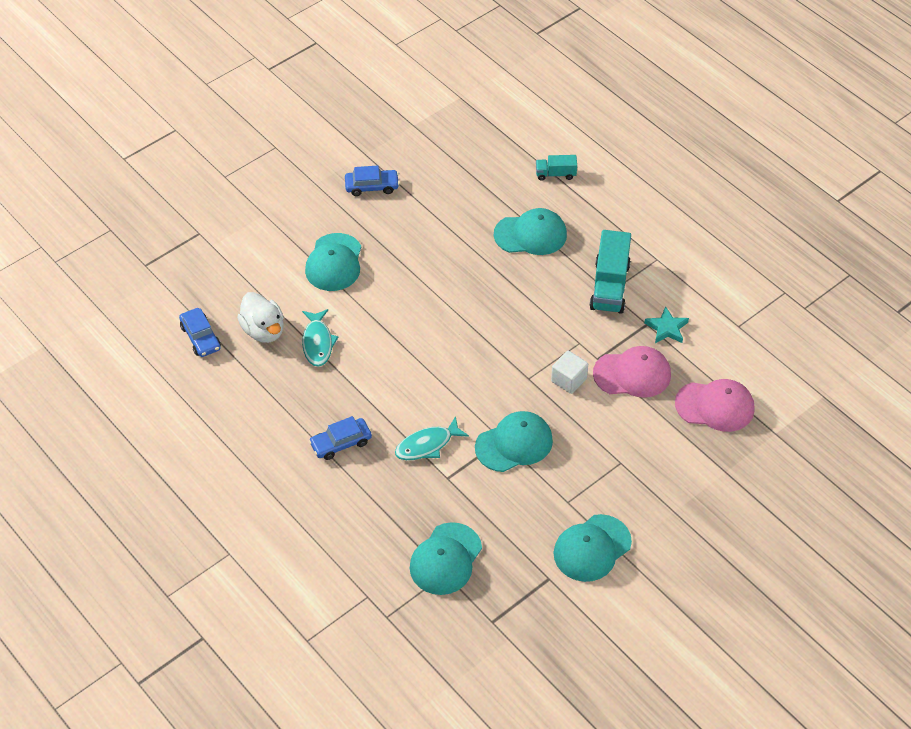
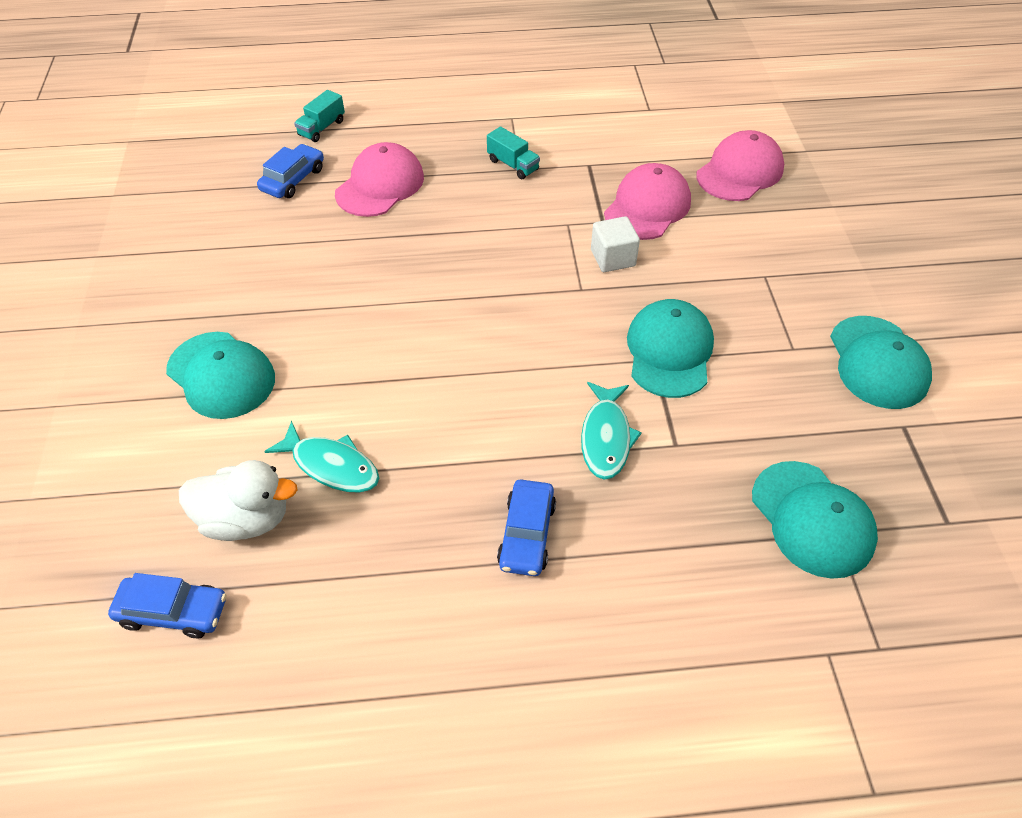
camera: 55 degrees left, 0 degrees up
(372, 186) = (151, 276): blue car -> blue car (293, 179)
(530, 234) = (380, 185): turquoise cap -> pink cap
(609, 286) = (513, 165): turquoise truck -> turquoise truck, size x0.53
(666, 328) = (608, 154): turquoise star -> none

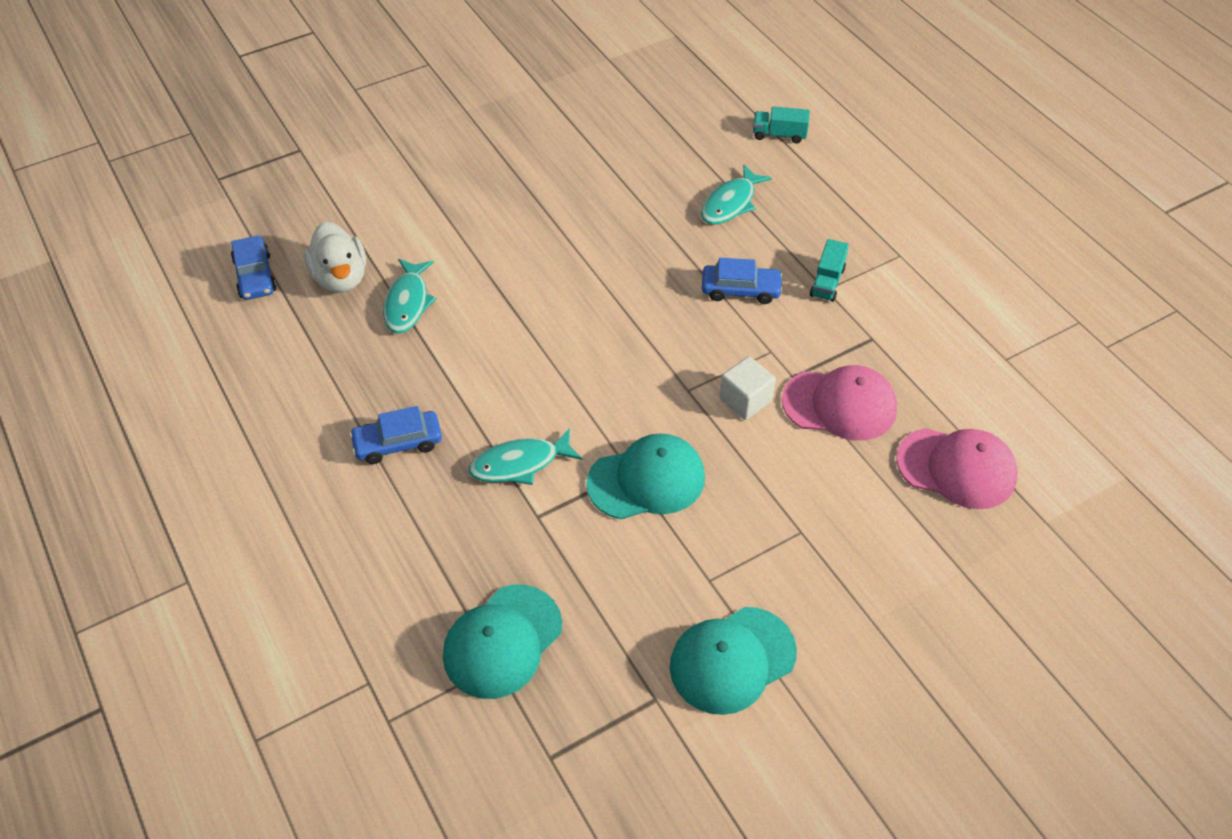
camera: 65 degrees right, 0 degrees up
(221, 375) = (460, 205): turquoise cap -> none
(293, 179) = (698, 147): blue car -> blue car (740, 290)
(380, 185) = (730, 203): pink cap -> turquoise fish

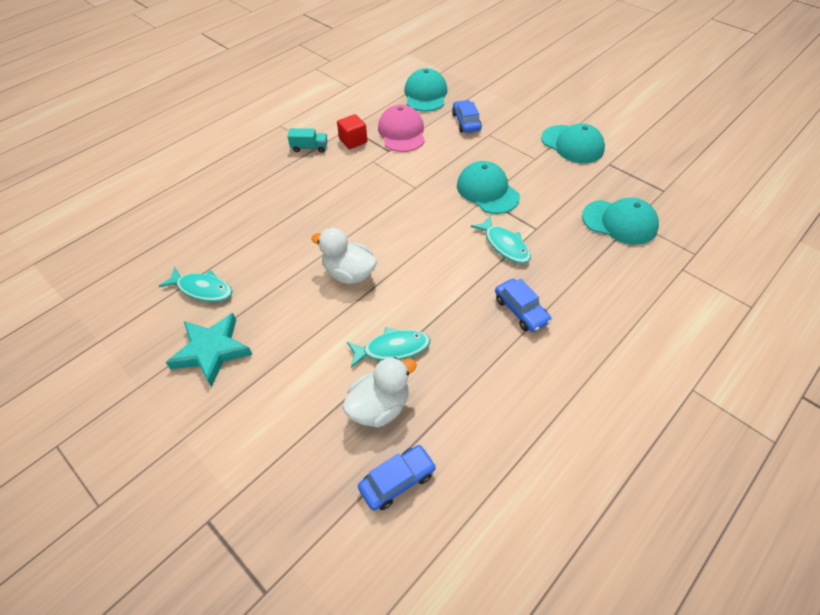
camera: 105 degrees left, 0 degrees up
(482, 160) = (211, 351): none -> turquoise star
(542, 285) = (349, 273): none -> white duck
(730, 203) = (245, 197): turquoise fish -> turquoise fish (202, 289)
(740, 290) = (326, 180): blue car -> blue car (466, 122)
(745, 400) = (413, 164): white cube -> none
(779, 135) = (169, 186): turquoise truck -> none
(832, 336) = (353, 141): none -> red cube
(956, 468) = (425, 94): pink cap -> turquoise cap

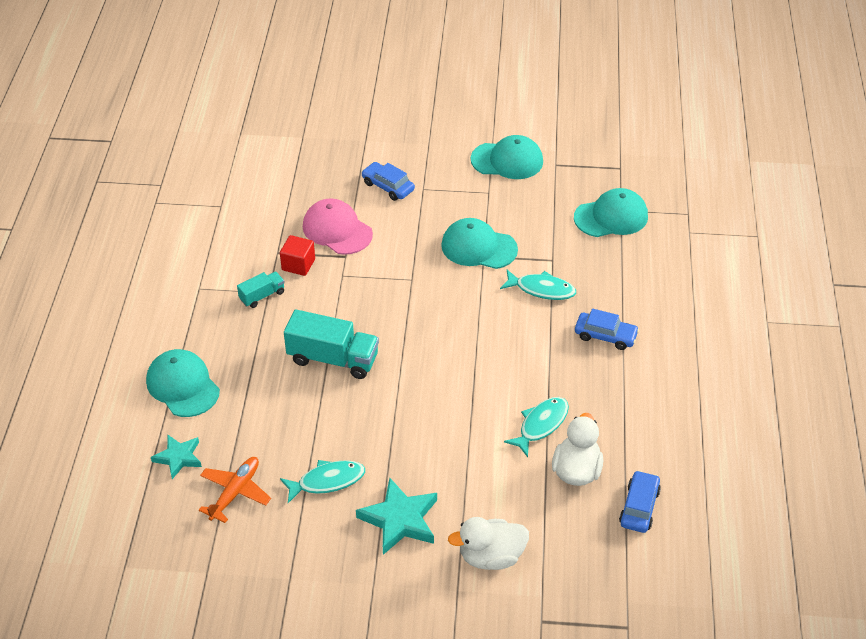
camera: 40 degrees left, 5 degrees down
(144, 216) = (178, 458): none -> turquoise star
(144, 259) = (235, 492): none -> orange plane
(304, 210) = (333, 359): none -> turquoise truck
(349, 273) = (440, 389): white duck -> white duck (491, 556)
(425, 94) = (314, 175): turquoise cap -> turquoise cap (183, 385)

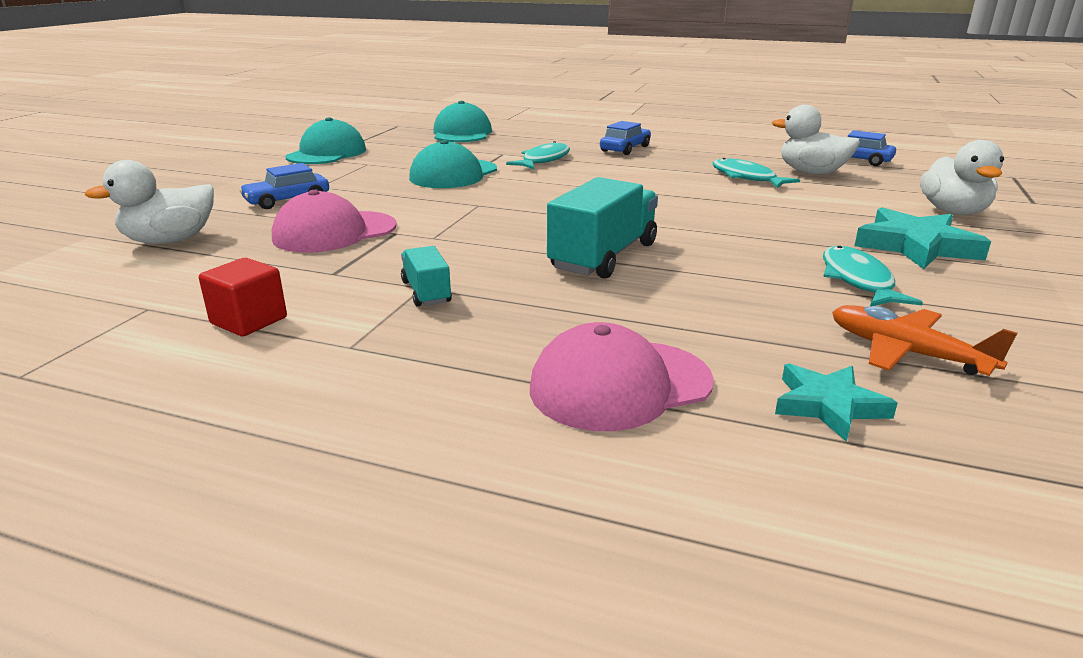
camera: 75 degrees left, 20 degrees down
(183, 385) = (620, 385): turquoise cap -> pink cap
(298, 265) = (380, 261): red cube -> red cube (249, 321)
(303, 171) = (170, 241): none -> white duck

